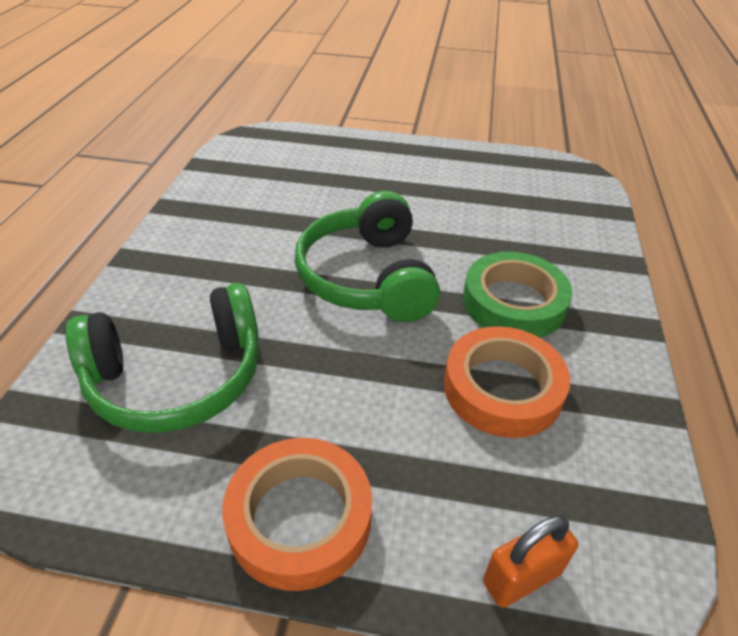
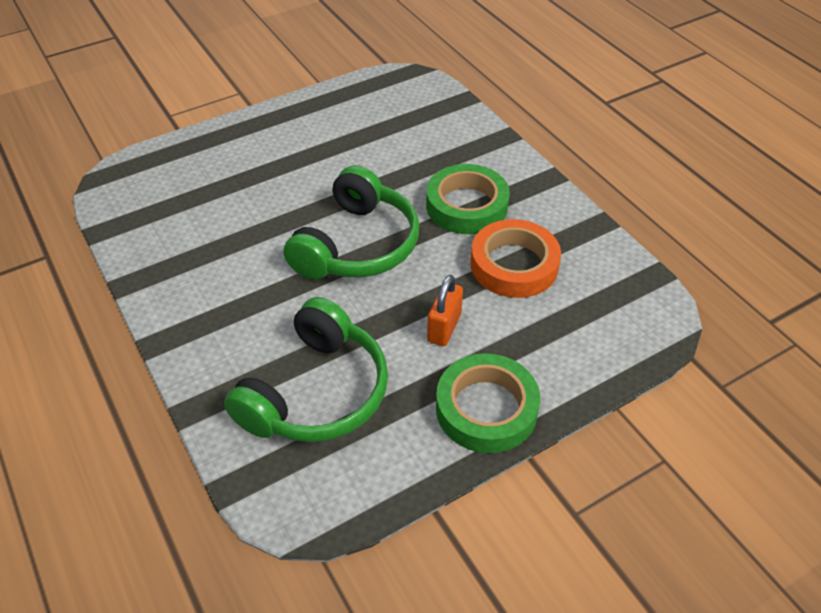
camera: 40 degrees left, 5 degrees up
(300, 517) = (486, 408): orange tape -> green tape
(367, 277) = (357, 245): green headphones -> green headphones turned 105 degrees counterclockwise
(521, 577) = (615, 354): orange padlock -> orange padlock (444, 328)

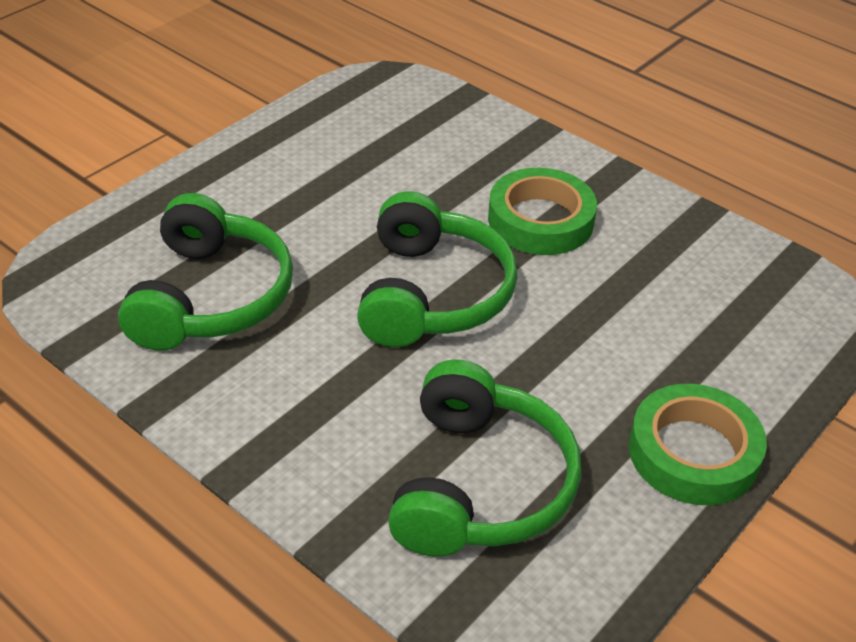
camera: 20 degrees left, 5 degrees down
(206, 216) = (211, 297): none -> green headphones
(444, 328) = (593, 370): orange padlock -> none
(514, 265) = (634, 278): orange tape -> none

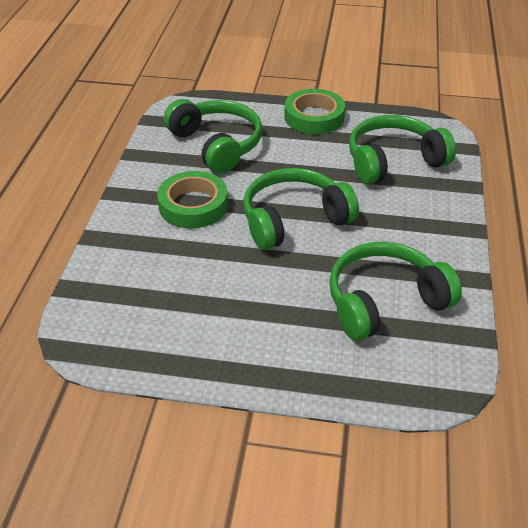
camera: 120 degrees left, 0 degrees up
(678, 297) = (217, 144): none -> green headphones

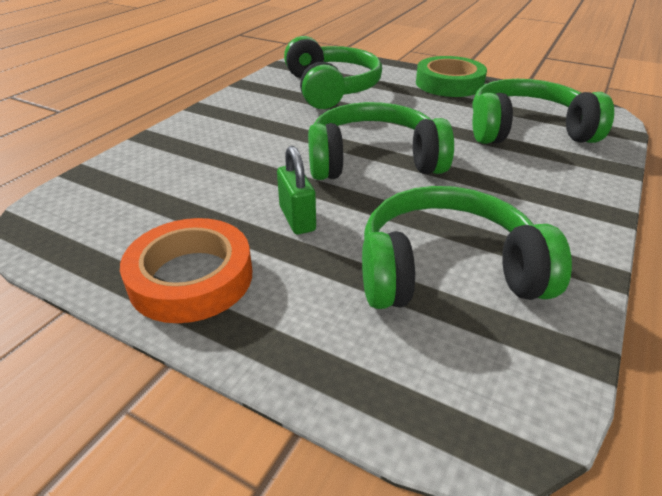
camera: 20 degrees right, 5 degrees down
(193, 205) = (269, 129): green tape -> none
(226, 352) = (191, 277): none -> orange tape
(268, 287) = (297, 219): none -> green padlock

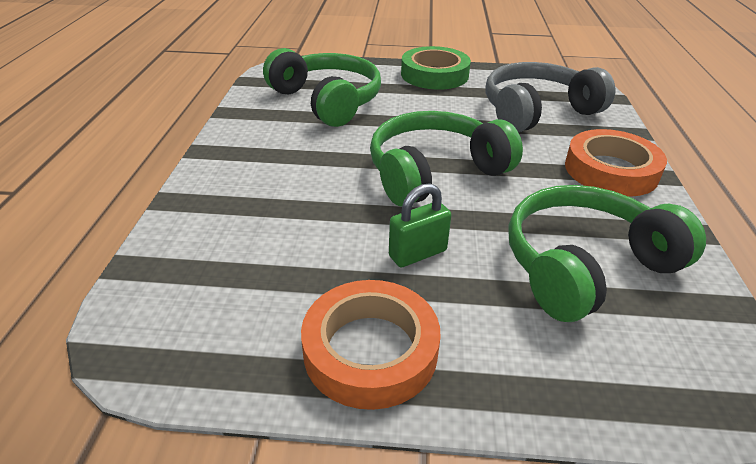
camera: 25 degrees left, 0 degrees up
(297, 219) = (417, 253): green padlock -> green padlock turned 75 degrees counterclockwise
(526, 130) = (537, 111): green headphones -> grey headphones
(559, 196) = (611, 170): none -> orange tape

